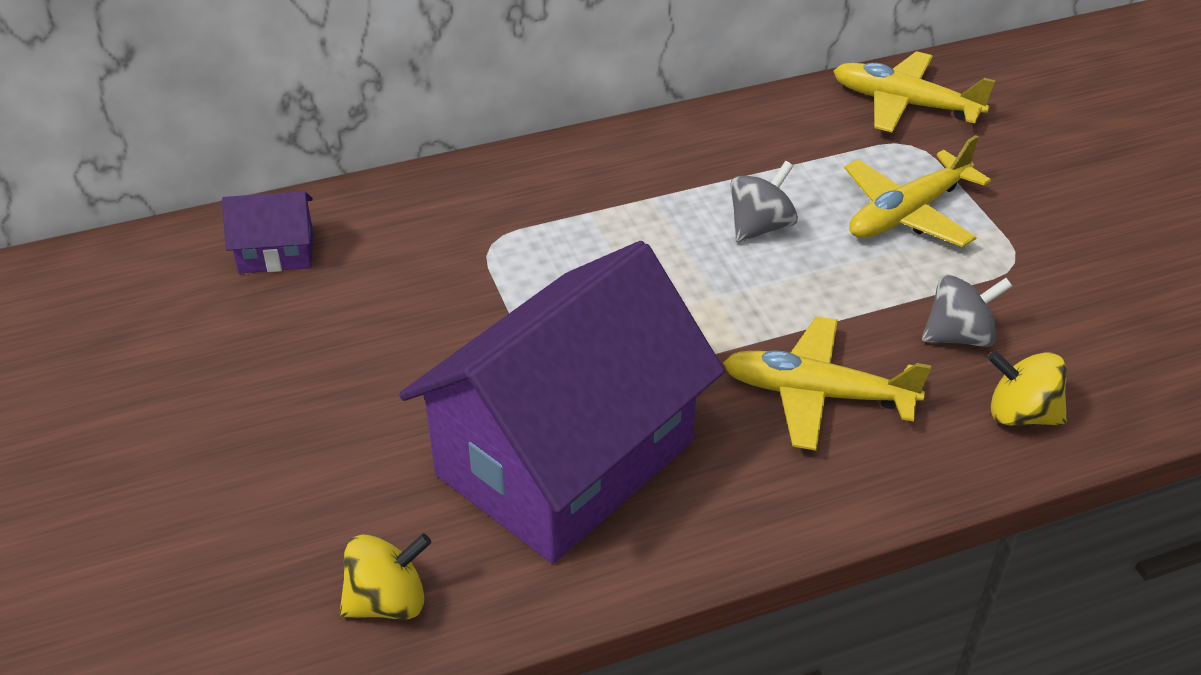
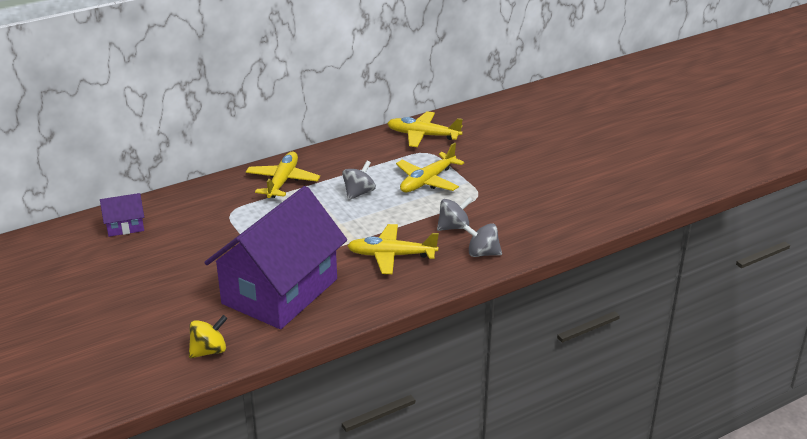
camera: 10 degrees left, 10 degrees down
(607, 181) = (282, 181): none -> yellow plane
(1021, 414) = (482, 253): yellow spinning top -> grey spinning top

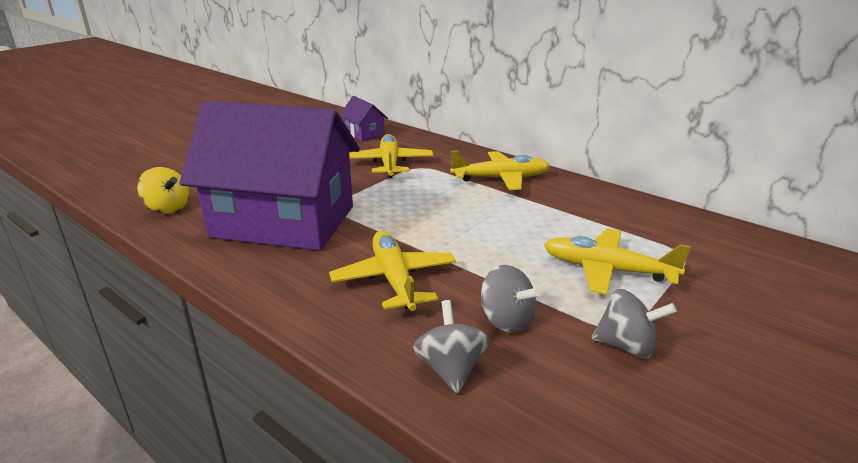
camera: 70 degrees right, 5 degrees down
(359, 193) = (522, 225): grey spinning top -> grey spinning top (626, 346)
(423, 135) = (720, 242): yellow plane -> yellow plane (389, 163)

